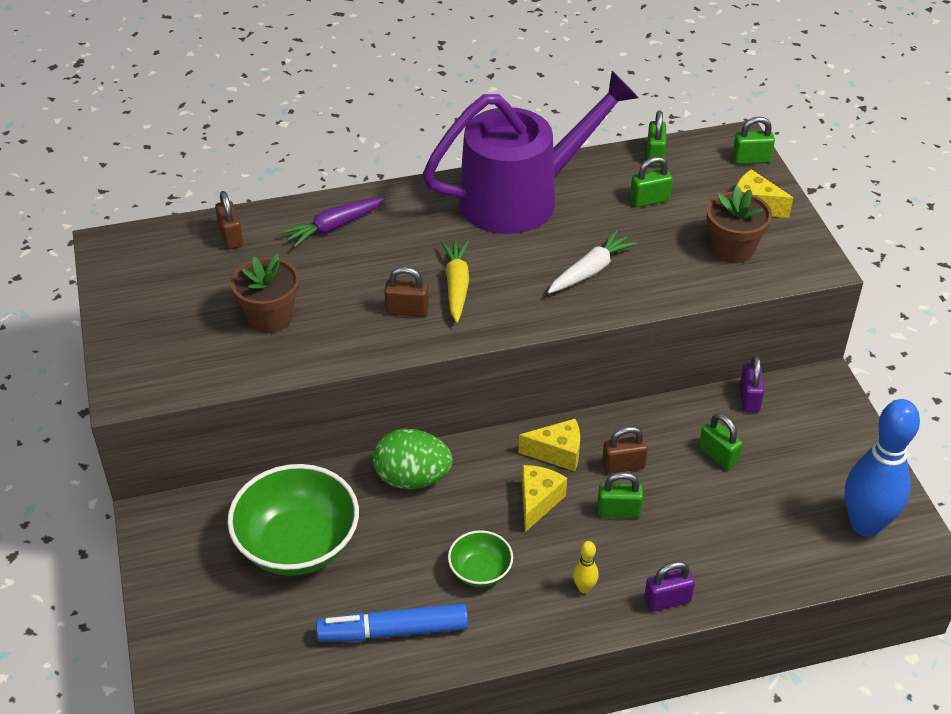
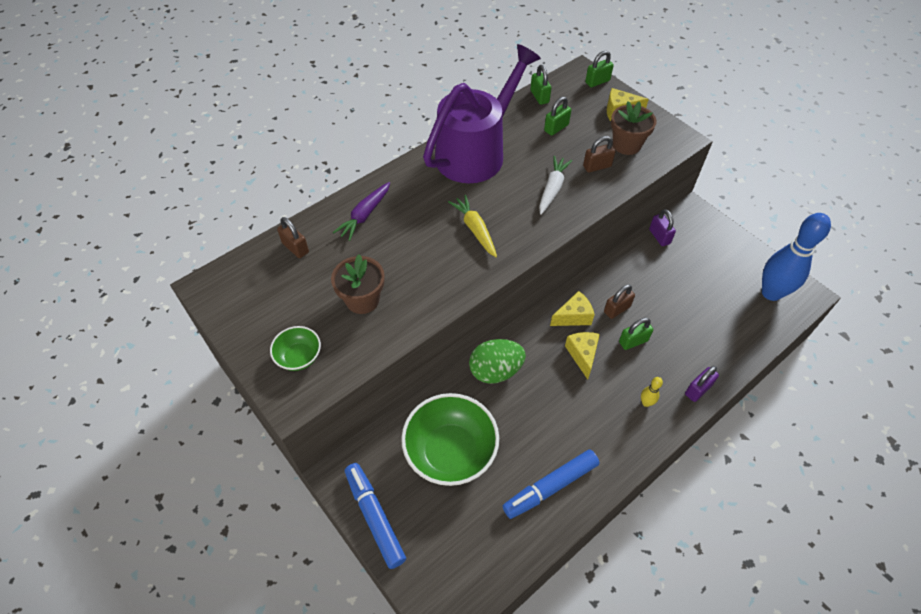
camera: 25 degrees left, 10 degrees up
(166, 577) = (375, 516): none -> blue marker
(407, 310) = (454, 259): brown padlock -> brown padlock (597, 166)
(480, 571) = (578, 419): green bowl -> green bowl (299, 357)
(718, 455) = (665, 281): green padlock -> none

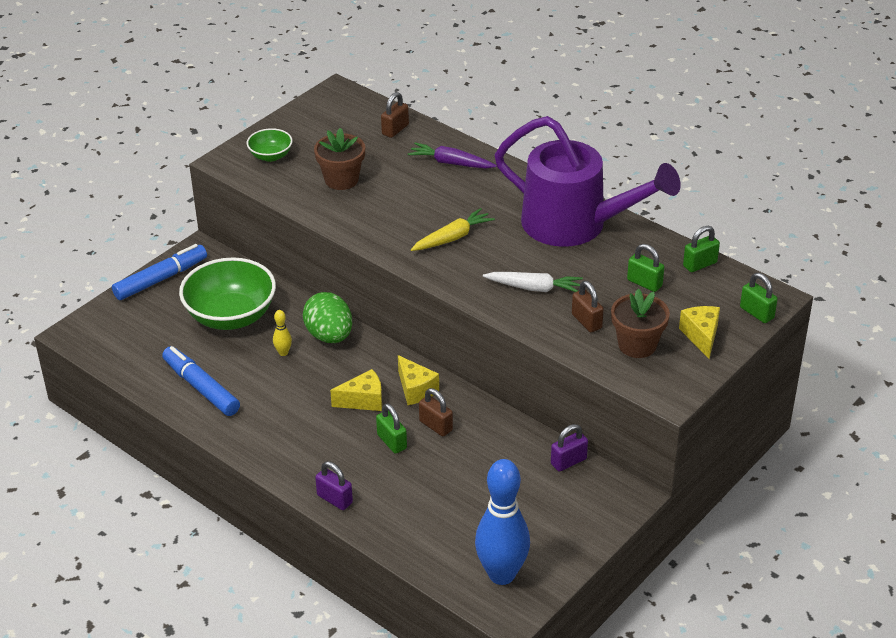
camera: 80 degrees right, 15 degrees down
(646, 403) = (309, 455): yellow bowling pin -> yellow bowling pin (283, 353)

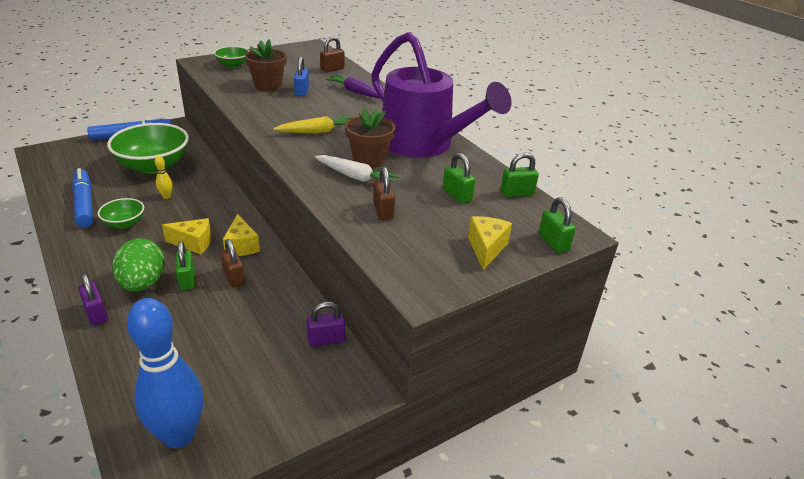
camera: 15 degrees right, 5 degrees down
(269, 398) = (124, 223): none -> green bowl
(329, 336) = (210, 194): green egg -> green egg (143, 284)
(389, 180) = (302, 92): none -> blue padlock
(637, 345) = (417, 240): brown flower pot -> brown flower pot (369, 160)

